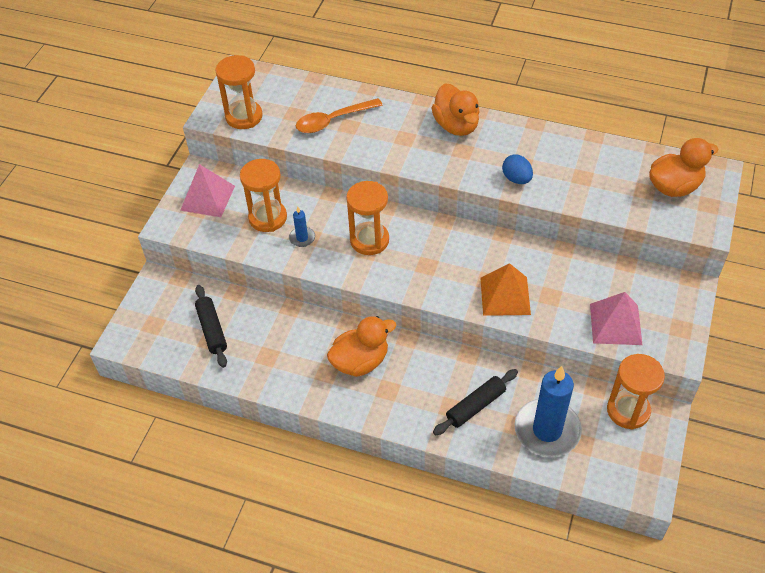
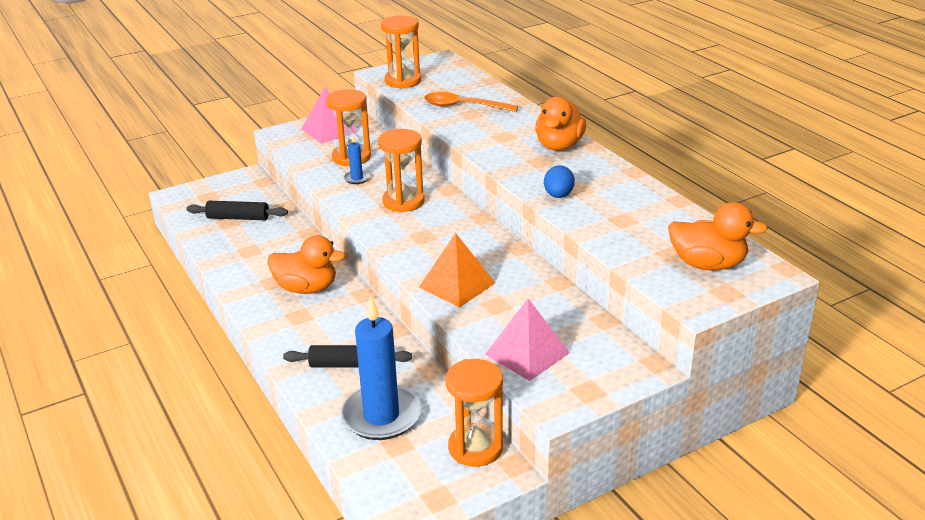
camera: 40 degrees right, 20 degrees down
(212, 330) = (238, 218): black rolling pin -> black rolling pin turned 75 degrees clockwise

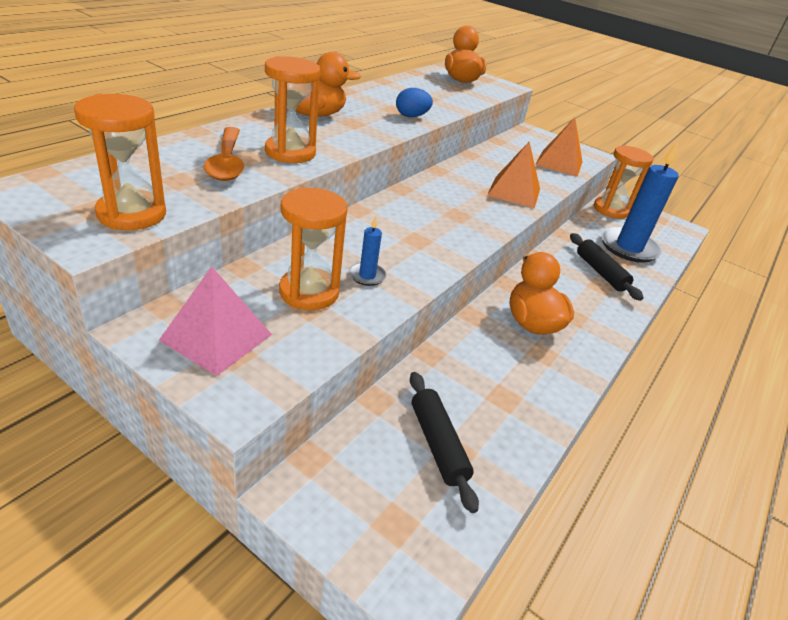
camera: 120 degrees left, 5 degrees up
(403, 202) = (402, 234): orange hourglass -> orange hourglass (290, 153)
(527, 353) = (559, 163): pink pyramid -> orange pyramid

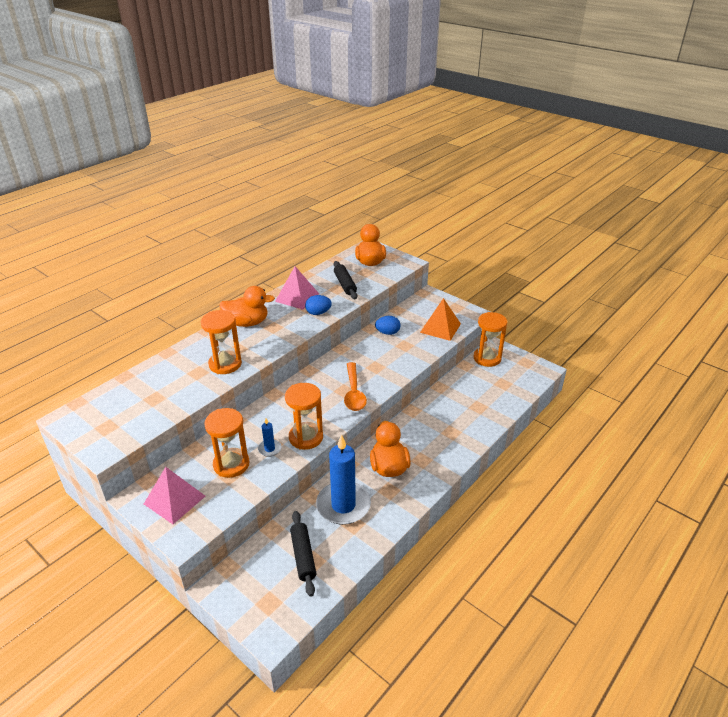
camera: 10 degrees right, 0 degrees up
(132, 214) = (126, 429): orange hourglass -> orange hourglass (306, 437)
(227, 162) = (184, 379): orange spoon -> orange spoon (354, 392)
(377, 98) = (297, 297): none -> pink pyramid
(494, 160) = (387, 333): none -> blue egg
(514, 192) = (393, 363): orange pyramid -> none
(600, 272) = (455, 420): black rolling pin -> black rolling pin (345, 284)
(628, 247) = (487, 394): blue candle -> blue candle (343, 505)

